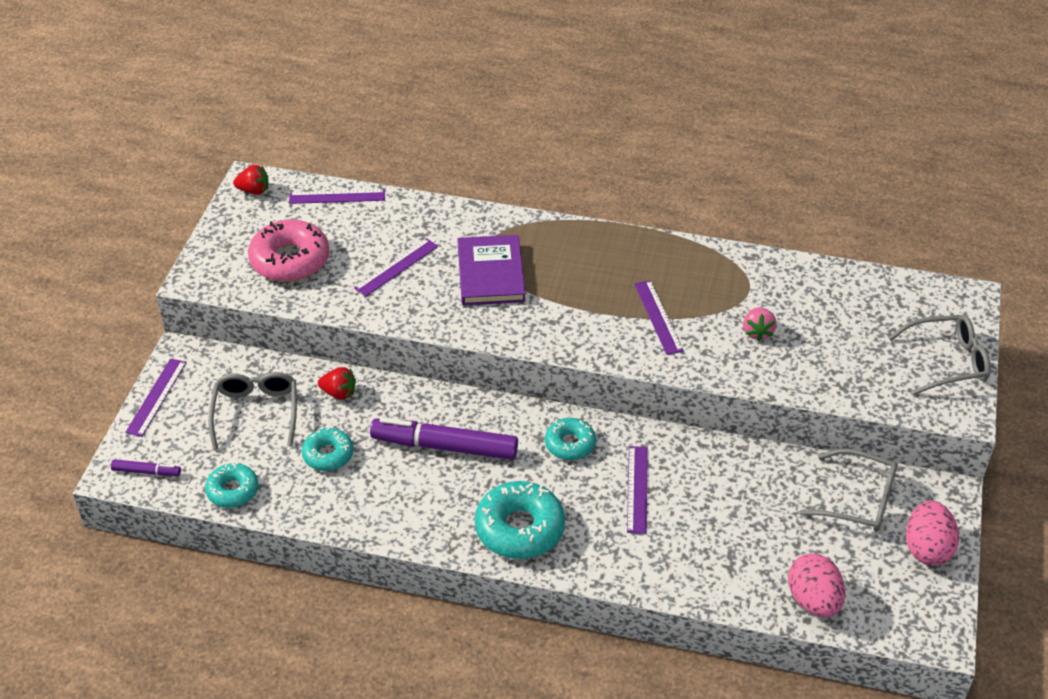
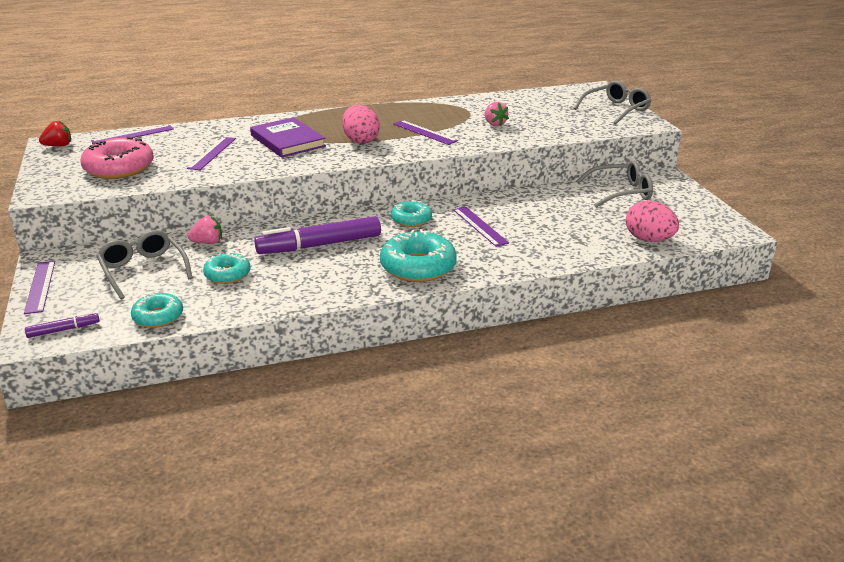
camera: 30 degrees left, 15 degrees down
(339, 393) = (208, 242): red strawberry -> pink strawberry
(927, 548) = (683, 200): pink egg -> pink egg (361, 141)

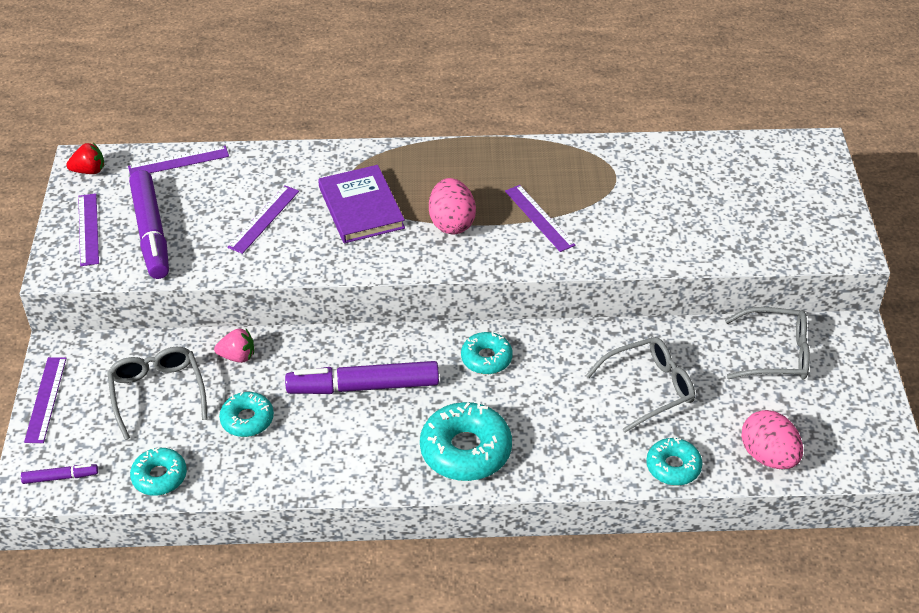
camera: 15 degrees right, 15 degrees up
(119, 168) = (151, 232): pink donut -> purple marker
(480, 226) = (566, 388): purple ruler -> purple ruler (88, 229)
(494, 124) = (638, 214): pink strawberry -> none
(583, 254) = (673, 467): none -> turquoise donut
(616, 110) = (820, 207): grey glasses -> grey glasses (648, 388)

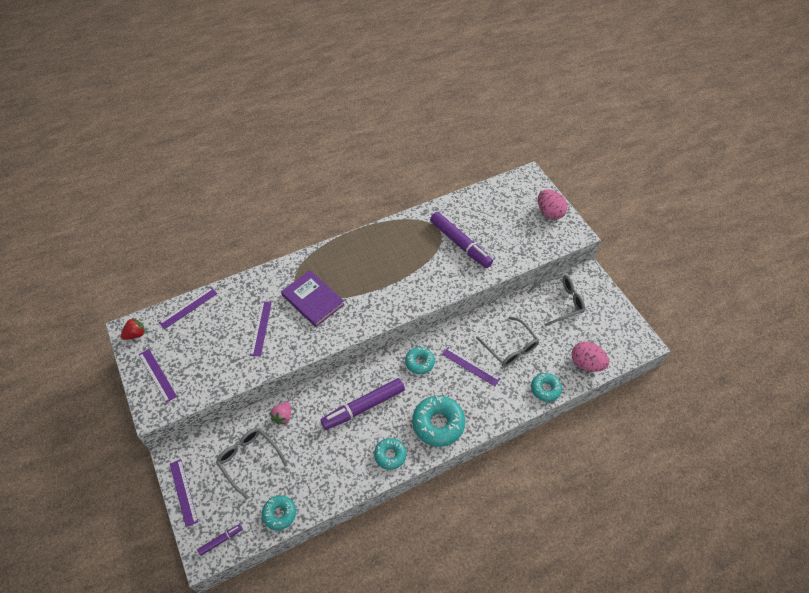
camera: 25 degrees left, 10 degrees up
(151, 232) = (198, 362): purple marker -> purple marker (460, 244)
(237, 356) = (283, 416): pink strawberry -> pink strawberry turned 135 degrees clockwise
(247, 419) = (310, 455): turquoise donut -> turquoise donut (390, 455)
(452, 223) = (368, 291): pink egg -> pink egg (549, 212)
(539, 218) = (413, 271): purple ruler -> purple ruler (471, 366)
(648, 388) = (510, 347): grey glasses -> grey glasses turned 105 degrees clockwise

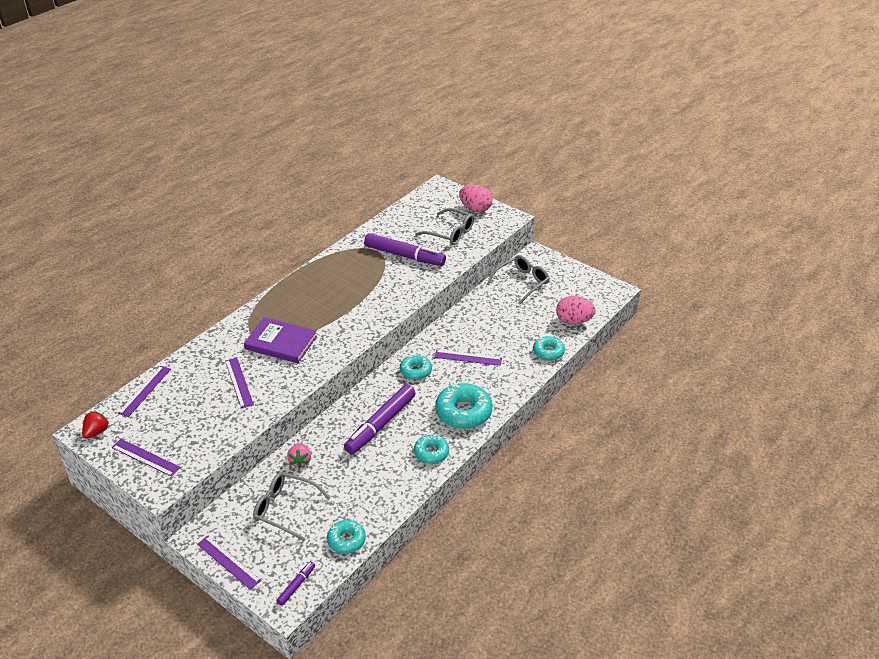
camera: 25 degrees left, 15 degrees down
(510, 347) = (496, 331): grey glasses -> grey glasses (450, 233)

